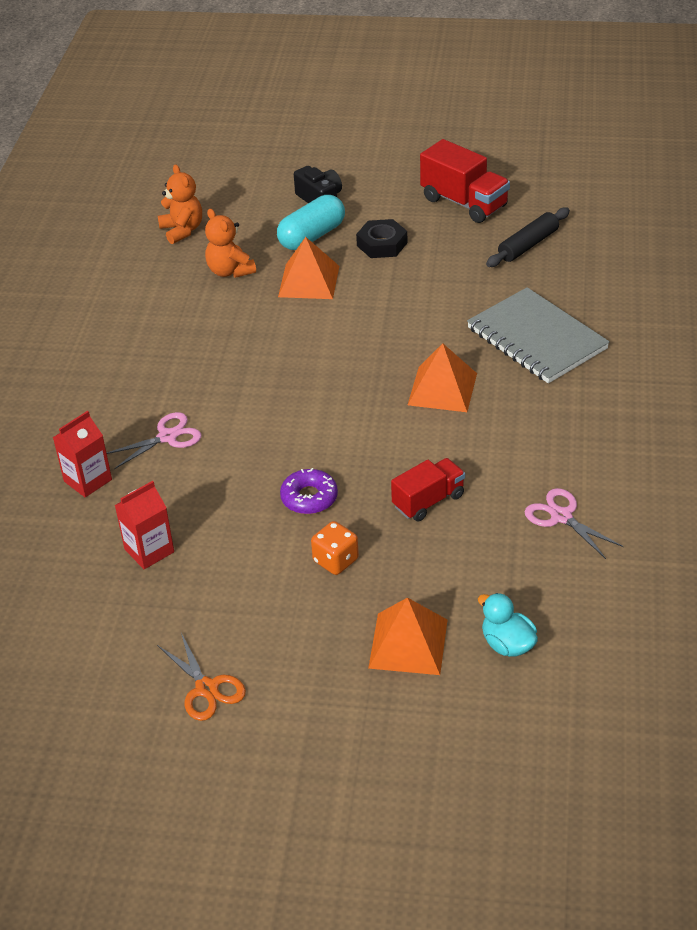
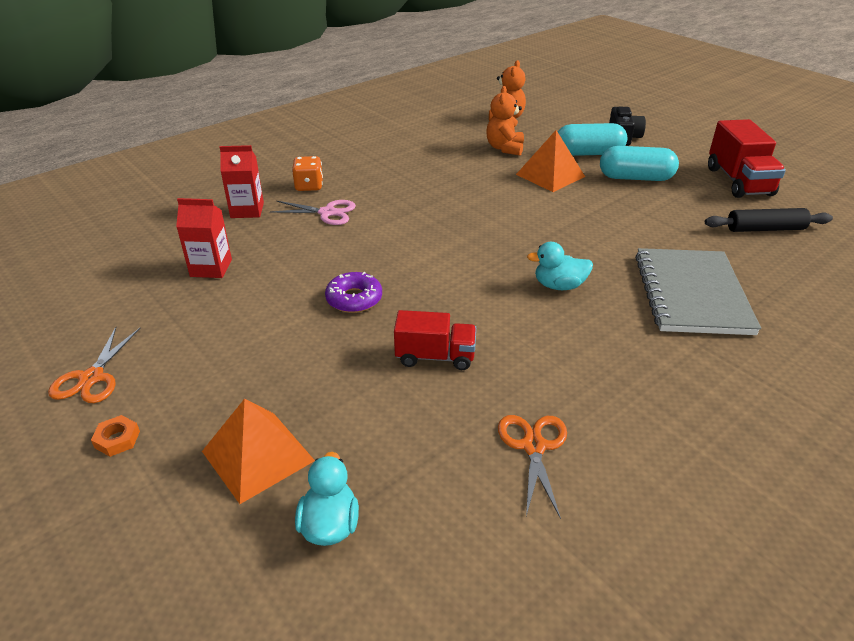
camera: 40 degrees right, 5 degrees down
(299, 705) = (117, 439): none -> orange nut
(335, 560) = (306, 352): orange dice -> orange dice (309, 186)
(382, 244) = (635, 178): black nut -> turquoise capsule
(442, 389) = (559, 286): orange pyramid -> turquoise duck
(561, 516) = (534, 446): pink scissors -> orange scissors

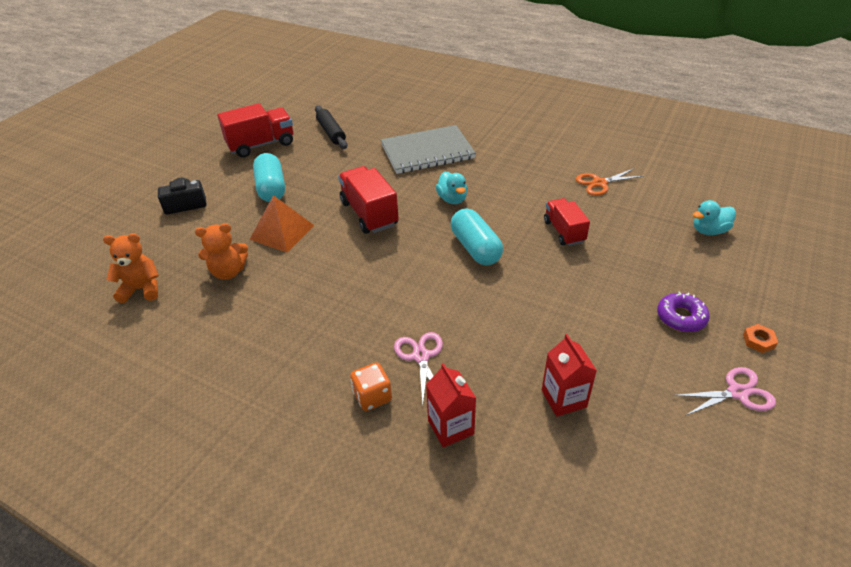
camera: 110 degrees left, 5 degrees up
(92, 378) = (737, 393): orange scissors -> pink scissors
(257, 456) = (702, 273): orange pyramid -> none
(354, 299) = (536, 287): purple donut -> purple donut (681, 317)
(557, 224) = (369, 214): none -> red truck
(588, 153) = (228, 218): turquoise capsule -> turquoise capsule (475, 248)

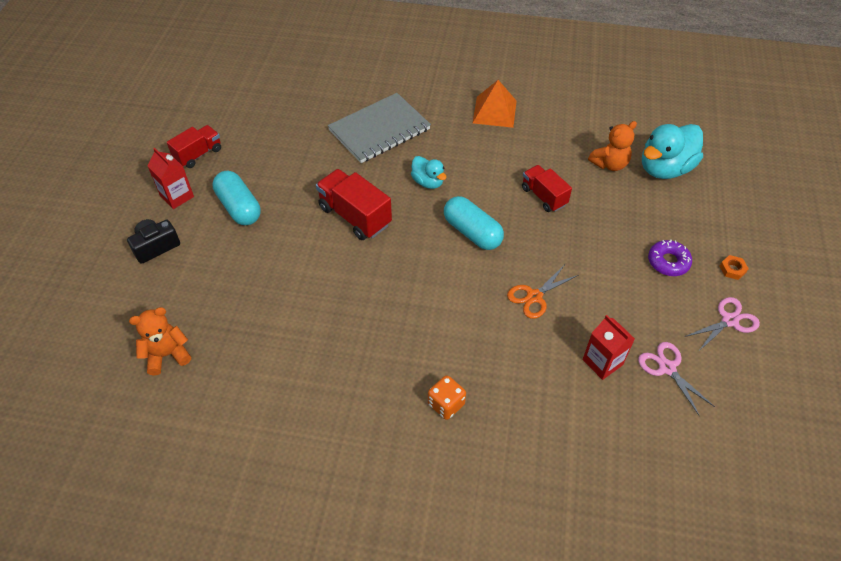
camera: 20 degrees left, 10 degrees up
(228, 272) = (246, 314): orange teddy bear -> orange teddy bear (609, 164)
(261, 145) = (198, 154): red truck -> red truck, size x0.66
(282, 232) = (277, 257): orange pyramid -> orange pyramid (494, 111)
(331, 132) = (267, 124): black rolling pin -> none
(421, 356) = (470, 355): pink scissors -> pink scissors (667, 368)
(450, 427) = (523, 413): red carton -> red carton (177, 196)
(599, 183) = (556, 135): orange scissors -> orange scissors (534, 296)
(709, 231) = (665, 168): turquoise duck -> turquoise duck, size x1.80

